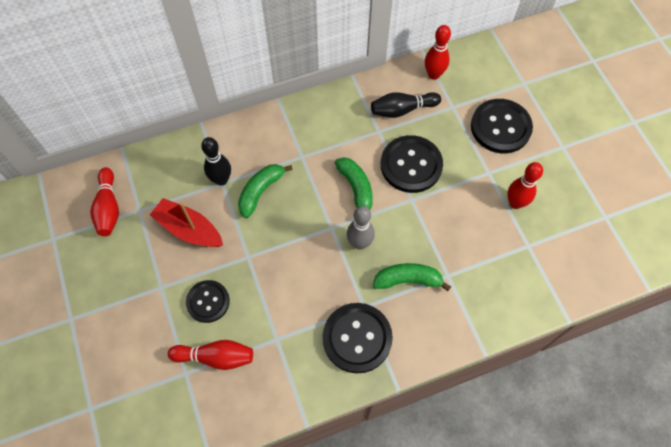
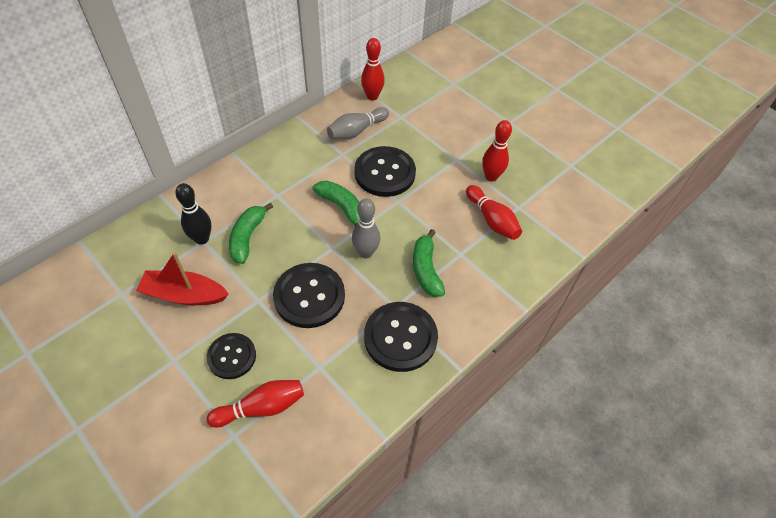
camera: 25 degrees left, 10 degrees down
(108, 208) = (84, 302): red bowling pin -> red bowling pin (492, 220)
(402, 110) = (356, 131): black bowling pin -> grey bowling pin
(408, 280) = (426, 269): green banana -> green banana turned 75 degrees counterclockwise
(500, 127) = (450, 121): black button -> black button (309, 296)

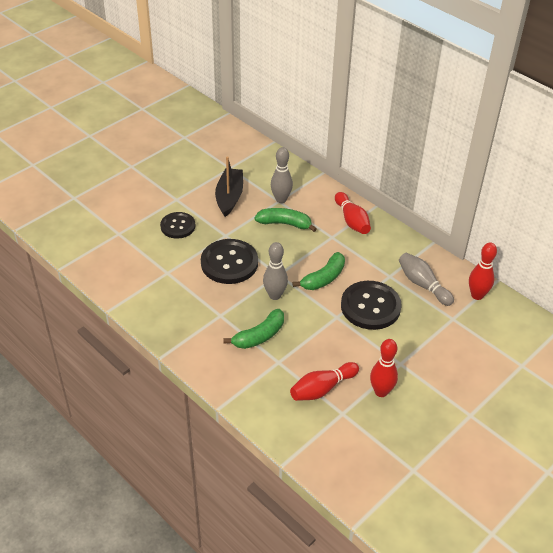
camera: 90 degrees right, 10 degrees down
(184, 294) = (229, 197): red boat -> black boat
(202, 239) = (281, 199): black bowling pin -> grey bowling pin
(261, 407) = (137, 244): red bowling pin -> red bowling pin (352, 220)
(400, 337) = (191, 319): black button -> none
(426, 269) = (259, 336): green banana -> green banana turned 150 degrees clockwise

